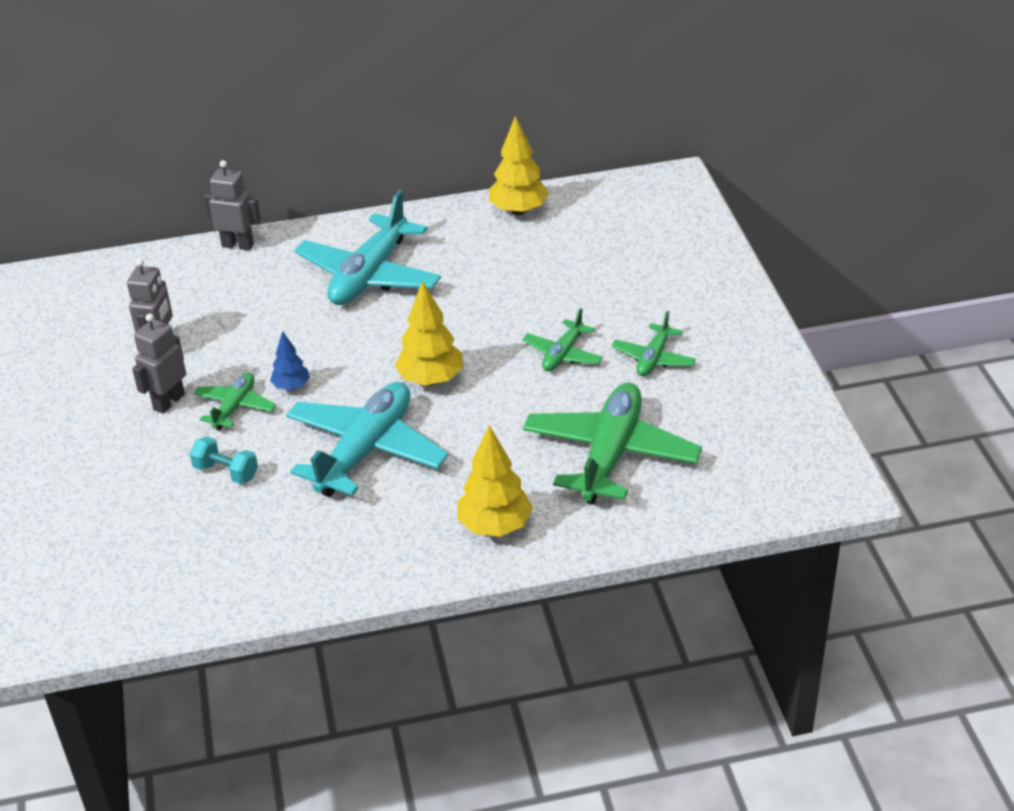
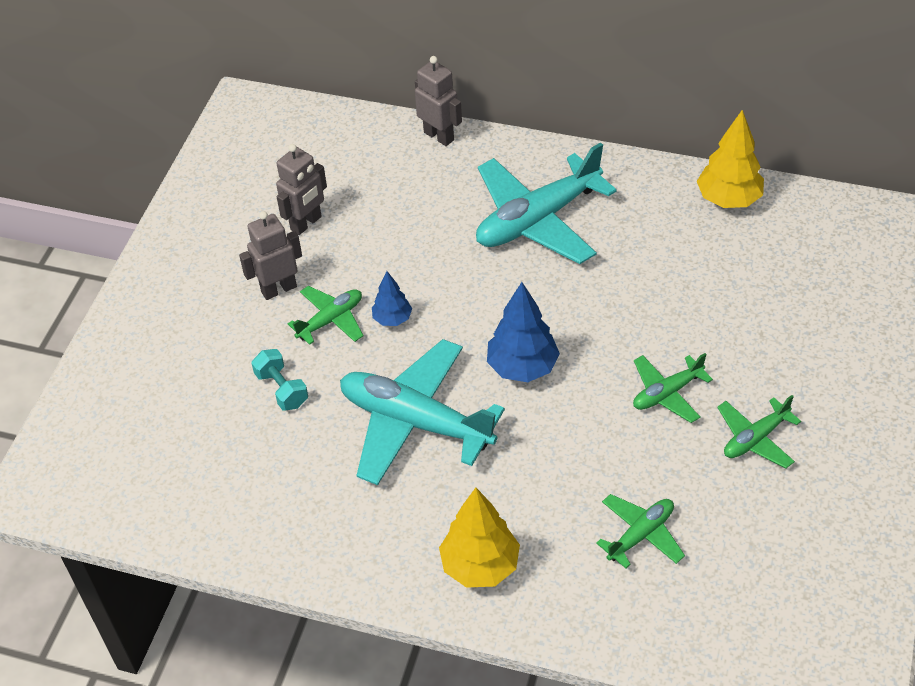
camera: 30 degrees right, 10 degrees up
(366, 450) = (415, 422): turquoise plane -> turquoise plane turned 120 degrees counterclockwise
(431, 379) = (522, 367): yellow tree -> blue tree
(610, 454) = (640, 535): green plane -> green plane, size x0.51

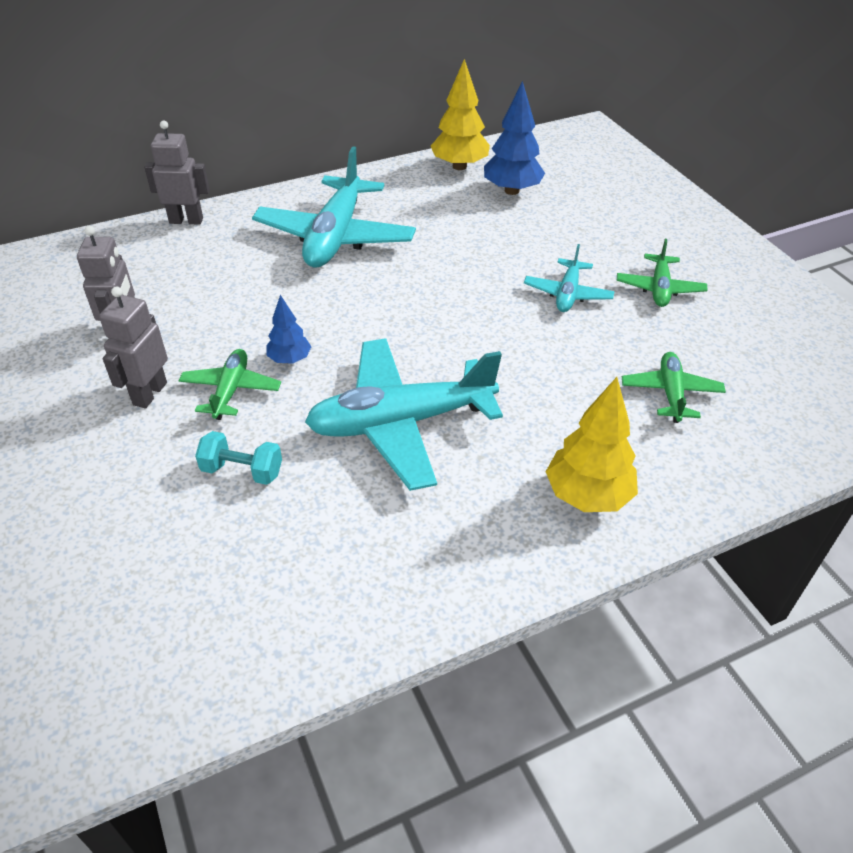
camera: 45 degrees left, 5 degrees down
(522, 367) = (442, 334): blue tree -> blue tree (512, 190)
(667, 393) = (567, 294): green plane -> turquoise plane

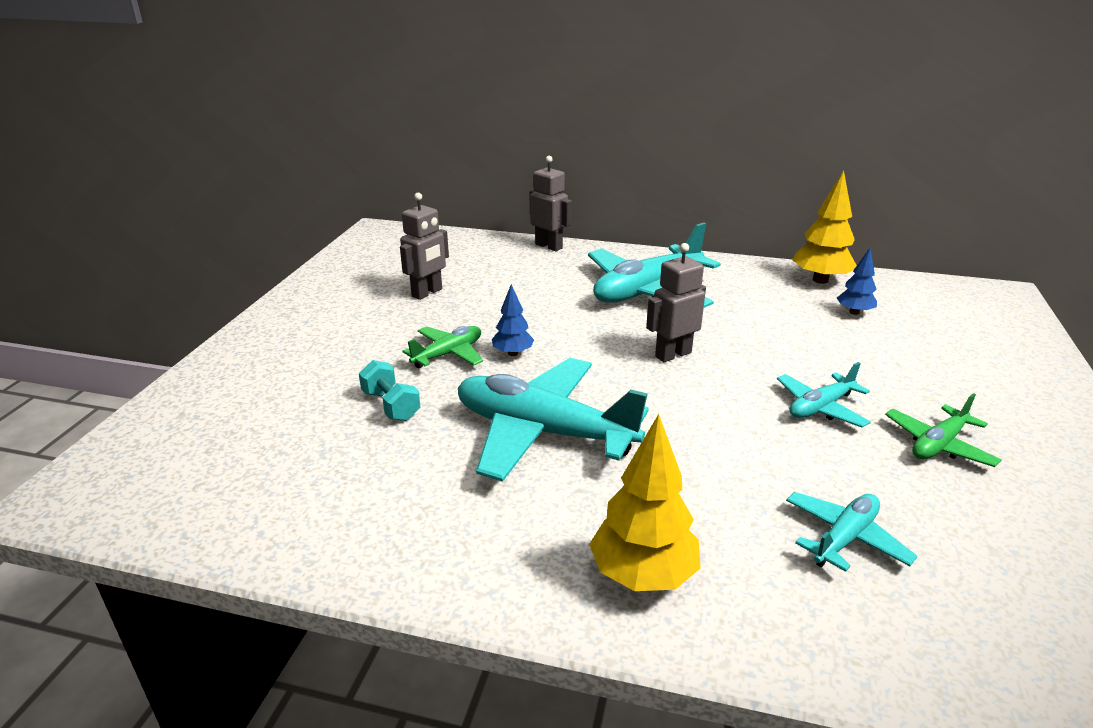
camera: 40 degrees right, 15 degrees down
(149, 393) = (396, 333): grey robot -> grey robot (672, 354)
(512, 190) = (854, 312): blue tree -> blue tree, size x0.58
(670, 393) = (844, 538): green plane -> turquoise plane

